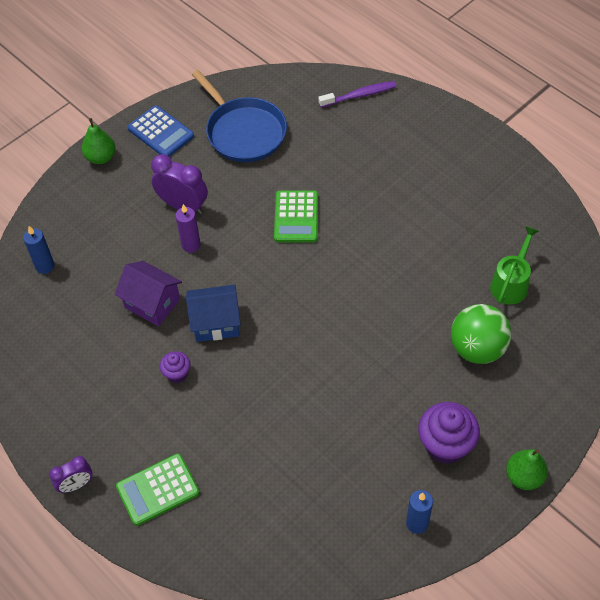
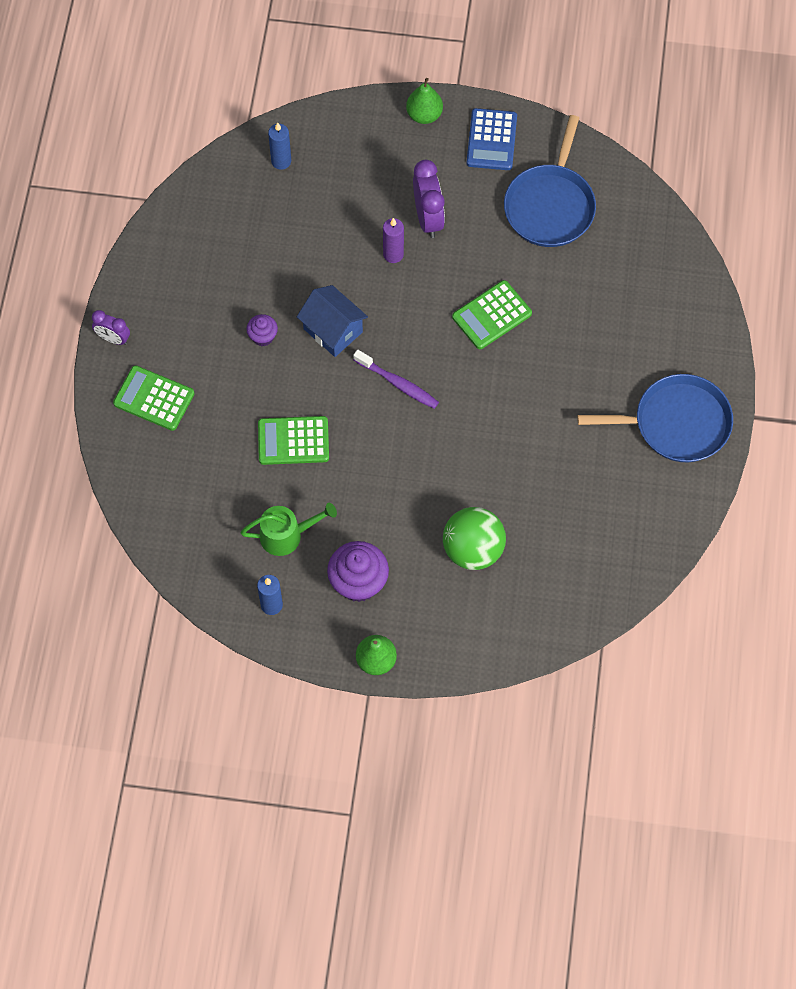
camera: 50 degrees right, 10 degrees up
(152, 303) = (312, 269): purple house -> none
(285, 411) = (293, 441): none -> green calculator
(359, 95) = (678, 271): purple toothbrush -> purple toothbrush (398, 383)
(474, 165) = (676, 423): none -> blue pan
(511, 283) = (565, 535): green watering can -> green watering can (287, 535)

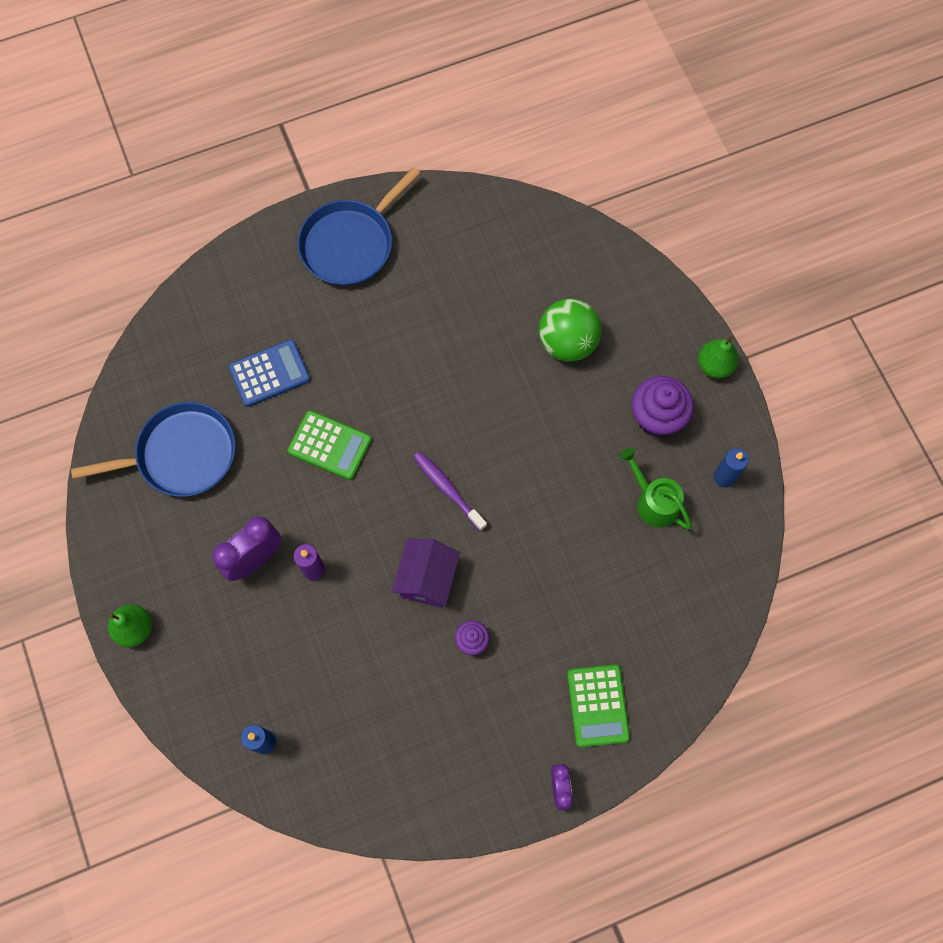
camera: 120 degrees left, 5 degrees up
(293, 441) = (560, 549): green calculator -> none
(333, 330) = (427, 579): blue house -> purple house
(398, 383) = (447, 489): purple toothbrush -> purple toothbrush turned 45 degrees counterclockwise
(491, 140) = (133, 547): blue calculator -> blue calculator (269, 373)
(676, 423) = (350, 244): blue pan -> blue pan turned 105 degrees counterclockwise

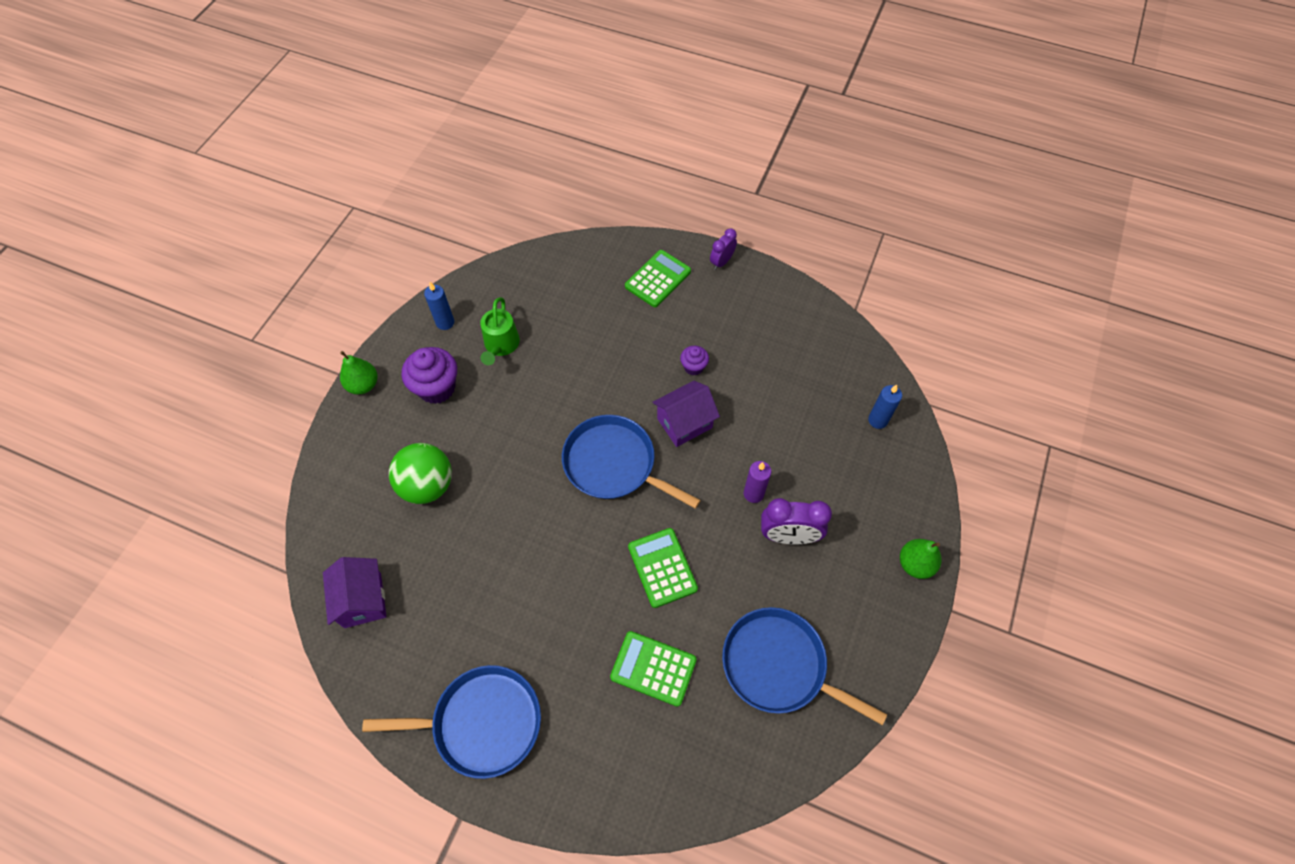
camera: 135 degrees left, 10 degrees down
(269, 373) = (653, 668): blue calculator -> green calculator
(447, 489) = (614, 464): purple toothbrush -> blue pan
(514, 236) = (362, 600): none -> purple house

